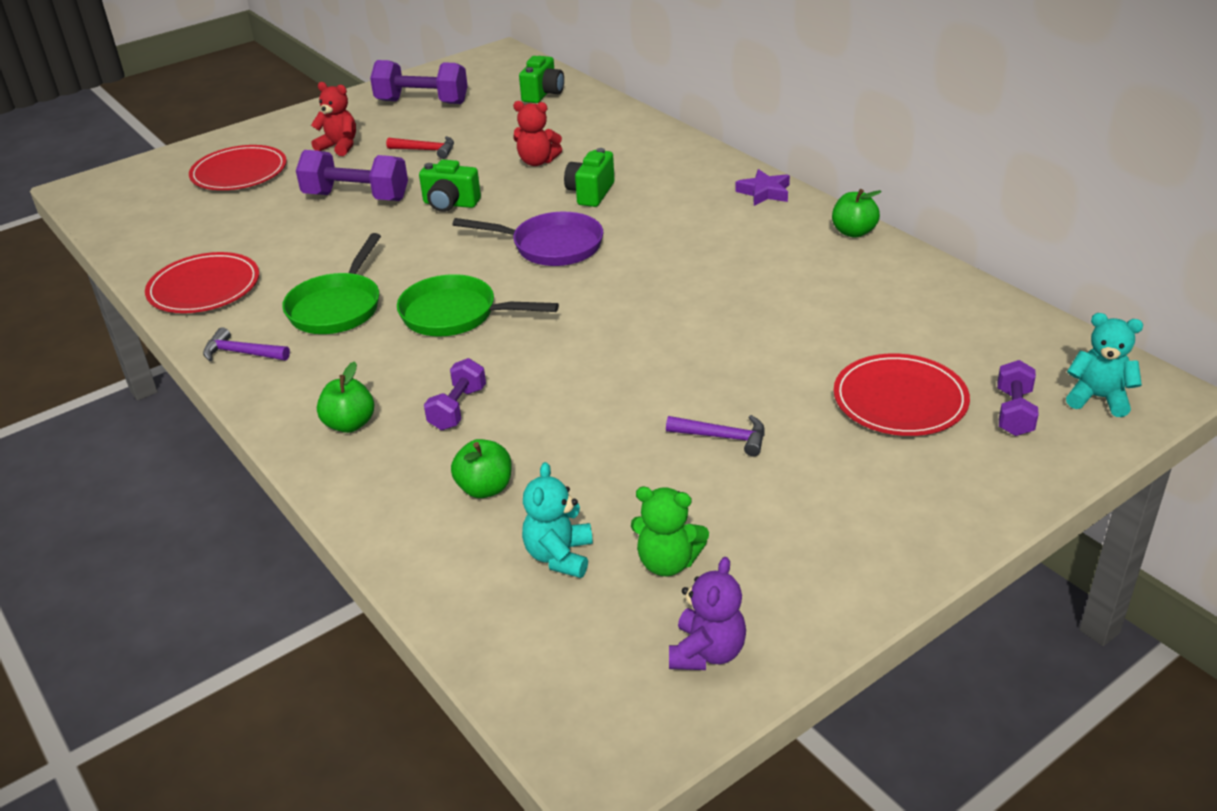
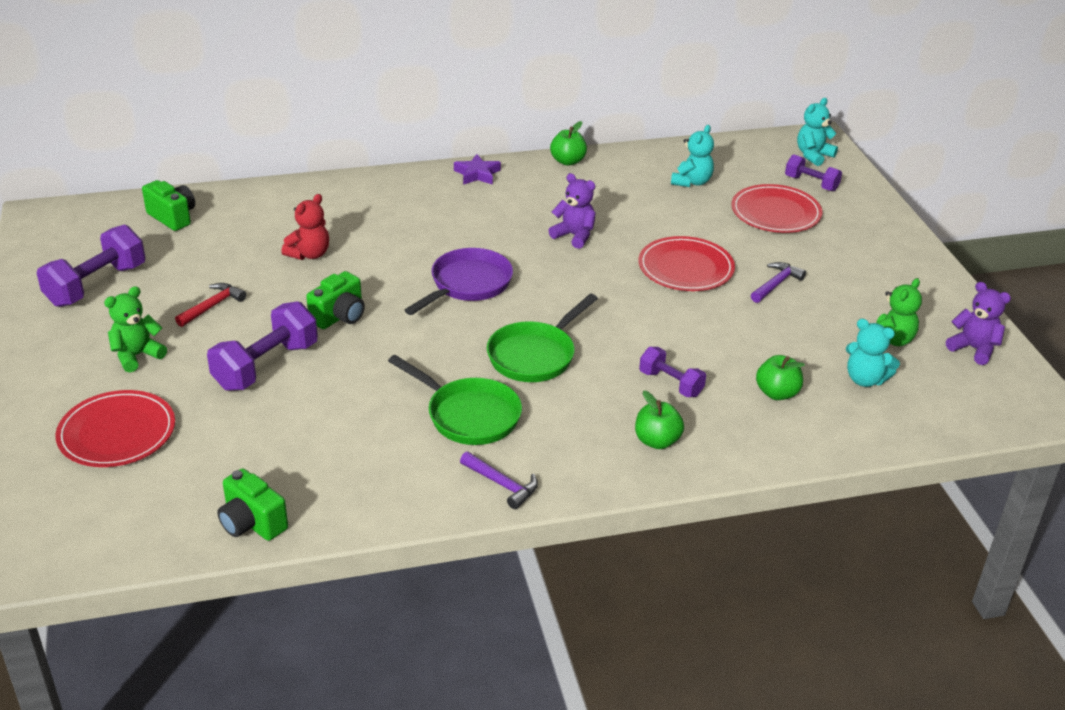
camera: 70 degrees left, 0 degrees up
(204, 287) = (357, 492): red plate -> red plate (685, 268)
(241, 353) = (502, 484): purple hammer -> purple hammer turned 90 degrees counterclockwise
(339, 147) = (137, 355): red teddy bear -> green teddy bear
(590, 193) = (397, 244): green camera -> green camera (252, 523)
(698, 277) = (574, 236): none -> purple teddy bear
(904, 320) = (691, 182): none -> turquoise teddy bear

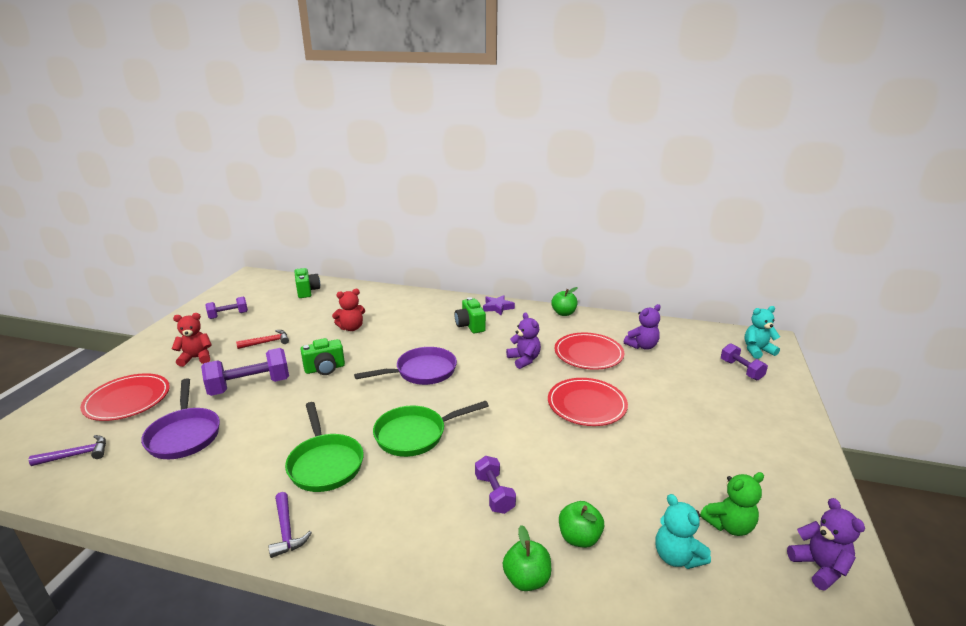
camera: 30 degrees right, 10 degrees down
(96, 285) = (228, 315): purple dumbbell -> purple dumbbell, size x0.59
(137, 355) = (196, 358): green teddy bear -> red teddy bear
(252, 523) = (110, 490): green camera -> green camera (470, 326)
(259, 443) = (184, 435): none -> purple pan
(657, 441) = (437, 542): green apple -> green apple (526, 579)
(691, 182) = (642, 346): turquoise teddy bear -> purple teddy bear
(775, 213) = (694, 383): red plate -> red plate (588, 354)
(776, 284) = (653, 439): purple hammer -> purple hammer (77, 455)

